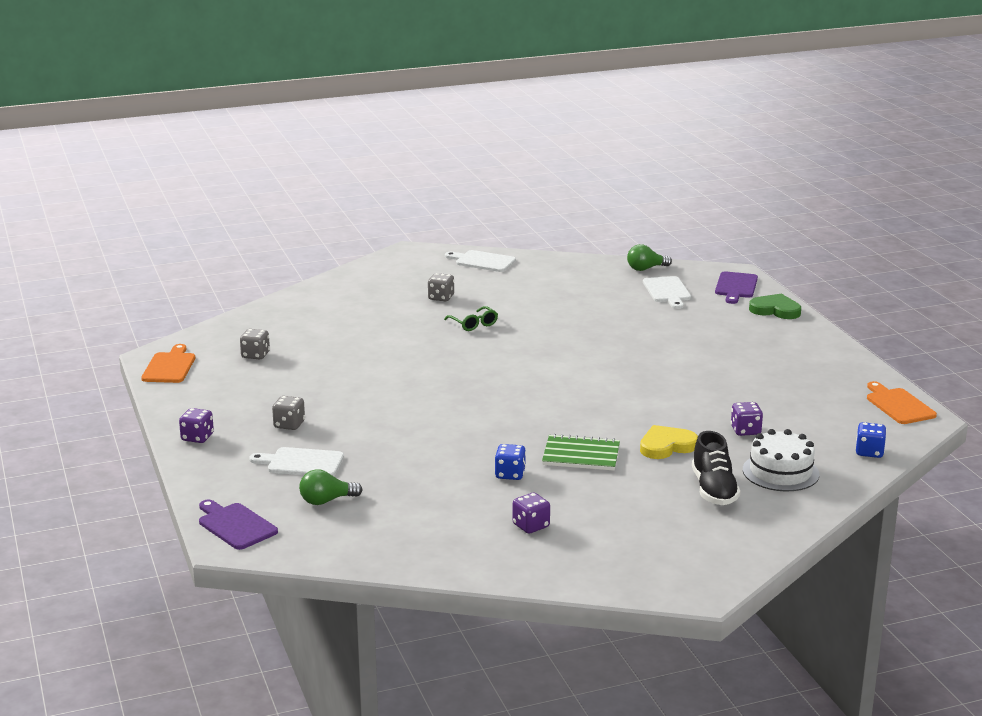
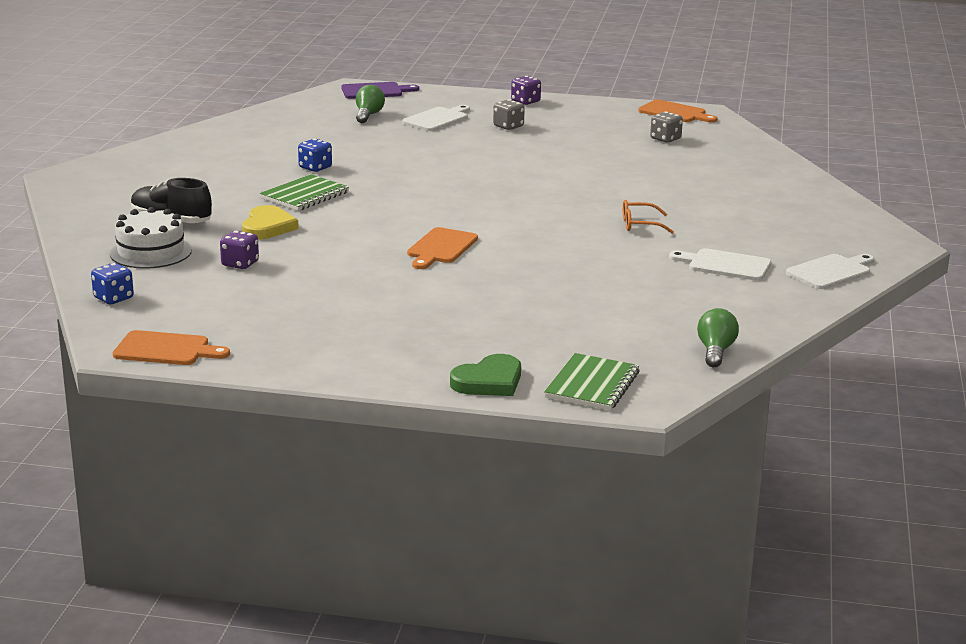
camera: 120 degrees right, 0 degrees up
(441, 298) = (731, 228): grey dice -> none
(473, 324) = (640, 225): green glasses -> orange glasses
(531, 526) = (231, 156): purple dice -> none
(611, 373) = (441, 248): none -> orange cutting board
(667, 291) = (624, 339): white cutting board -> white cutting board (725, 265)
(736, 287) = (592, 385): purple cutting board -> green notebook

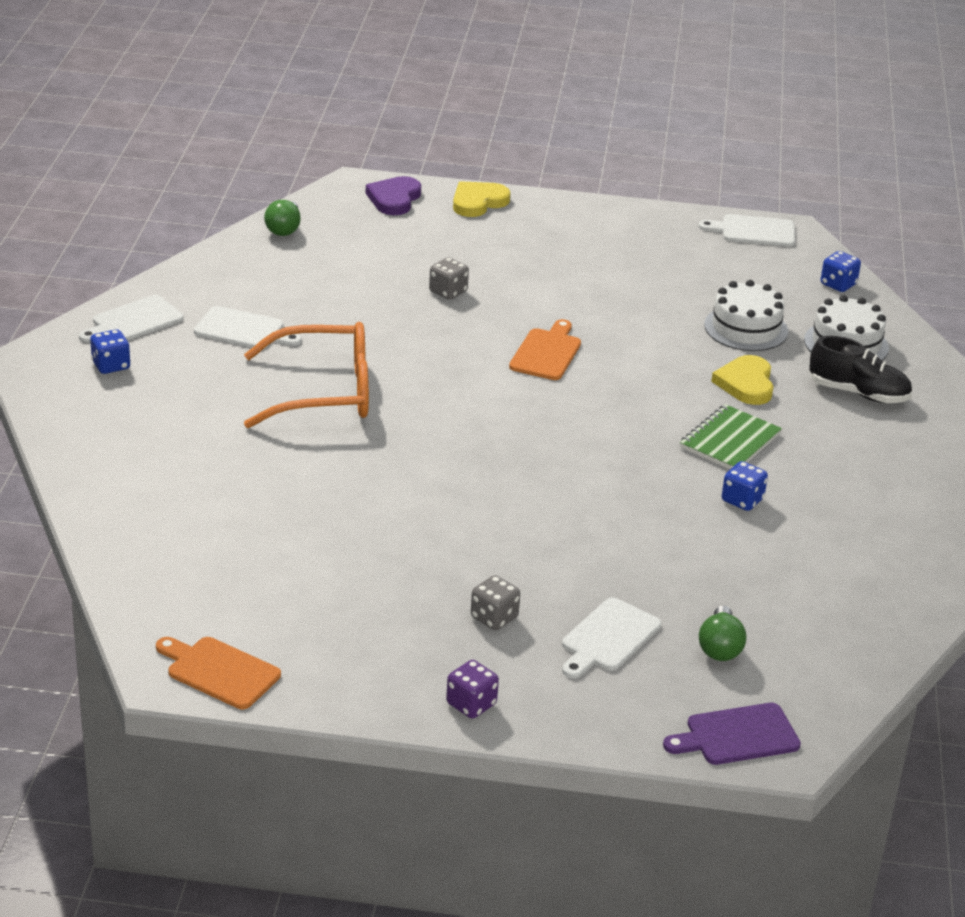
camera: 175 degrees right, 10 degrees up
(166, 349) = (754, 231): orange cutting board -> white cutting board
(240, 264) = (746, 328): purple dice -> white cake
(489, 381) = (478, 202): green heart -> yellow heart
(592, 385) = (394, 199): green notebook -> purple heart
(640, 225) = (324, 392): orange glasses -> orange glasses, size x2.25
(665, 139) = (253, 586): grey dice -> grey dice (448, 292)
(831, 242) = (111, 365): none -> blue dice

